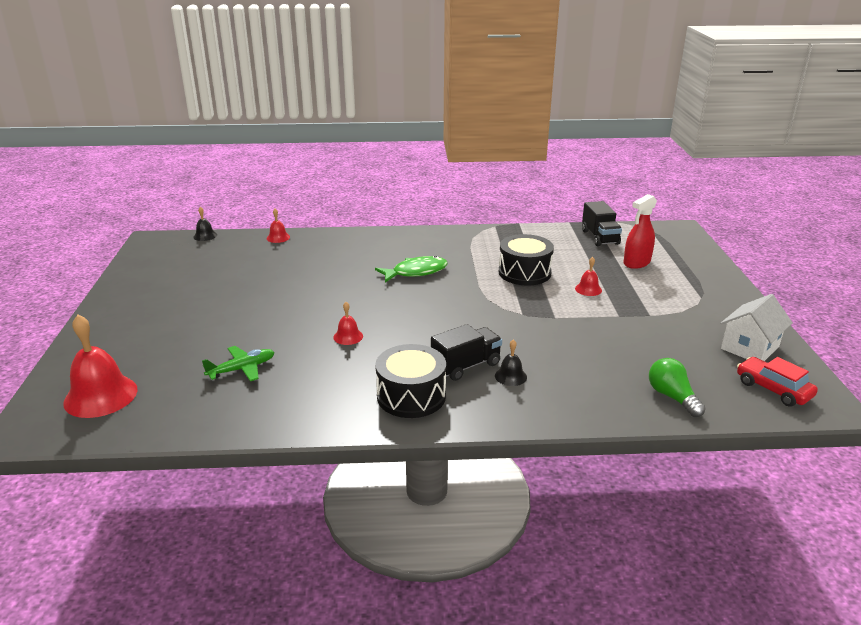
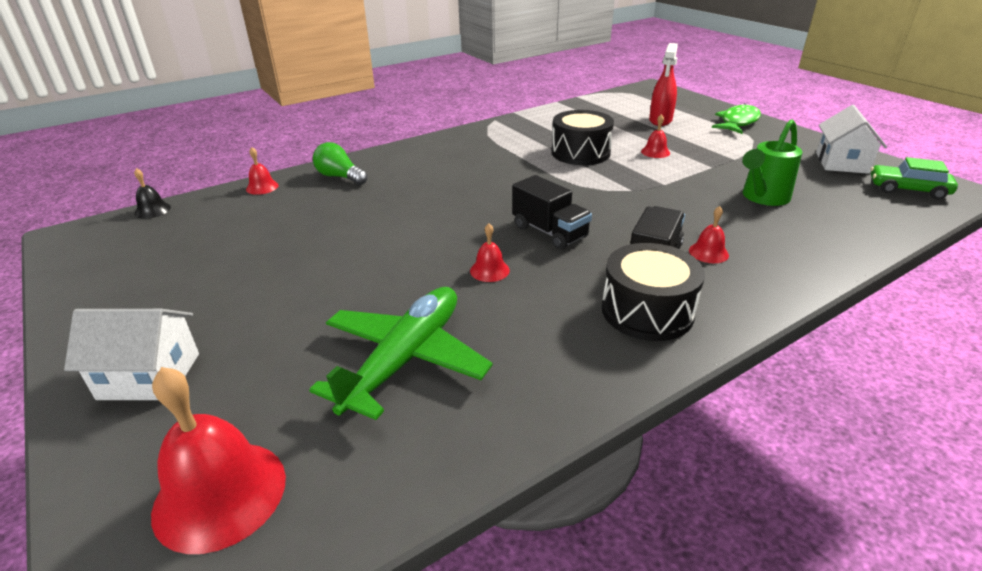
camera: 30 degrees left, 5 degrees up
(121, 331) = (149, 376): none -> white house
(242, 369) = (405, 359): green plane -> green plane, size x1.79
(416, 272) = (474, 180): green fish -> green fish (738, 122)
(510, 376) = (708, 252): black bell -> red bell
(600, 237) = (601, 107): black truck -> black truck (550, 232)
(621, 352) = (763, 197): none -> green watering can
(672, 397) = (857, 222): green light bulb -> green light bulb (340, 177)
(773, 389) = (908, 190): red car -> green car

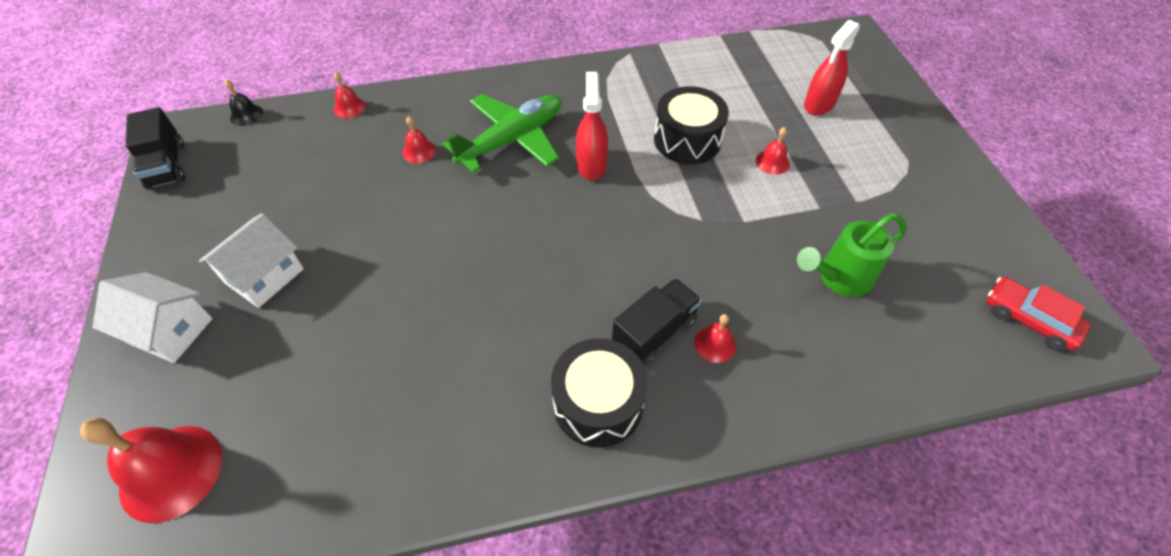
camera: 20 degrees right, 20 degrees up
(340, 177) = (425, 111): green light bulb -> none
(405, 359) = (360, 384): green plane -> green plane (512, 139)
(489, 270) = (489, 296): red bell -> red bell (419, 151)
(515, 179) = (591, 165): none -> red spray bottle
(550, 232) = (576, 260): black truck -> black truck (167, 165)
(738, 122) = (913, 133): green fish -> none
(841, 163) = (985, 246): white house -> white house (264, 276)
(908, 190) = (1028, 319): green car -> red car

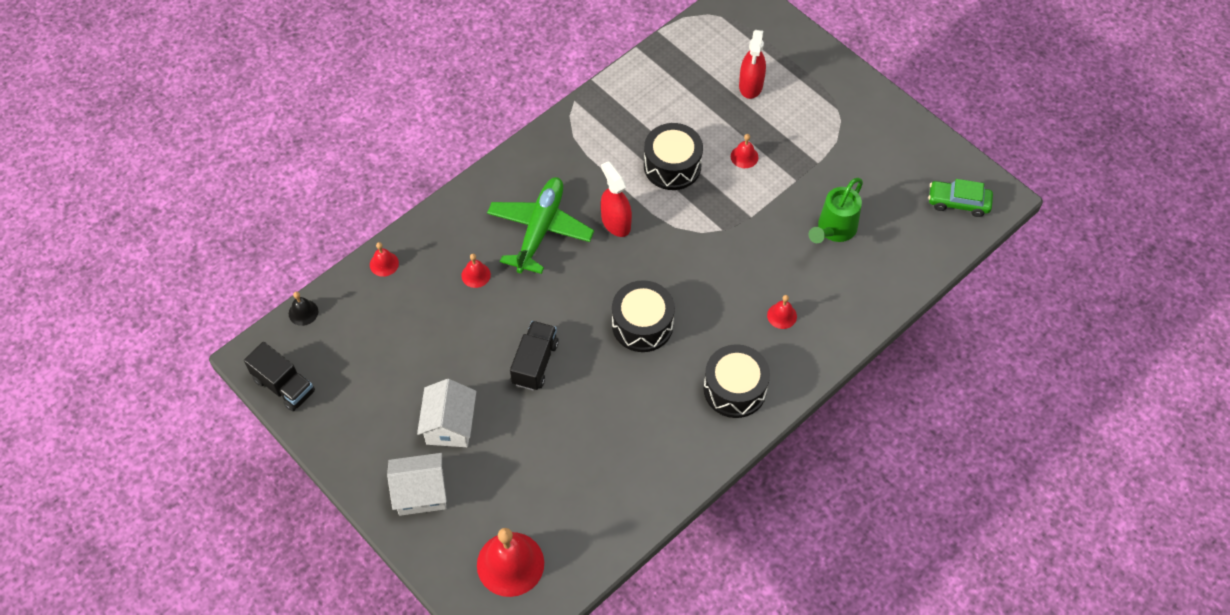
camera: 30 degrees left, 5 degrees up
(543, 274) = (642, 325): none -> black drum
(654, 332) = (740, 327): black truck -> black truck (535, 363)
(1028, 319) = (958, 202): red car -> green car

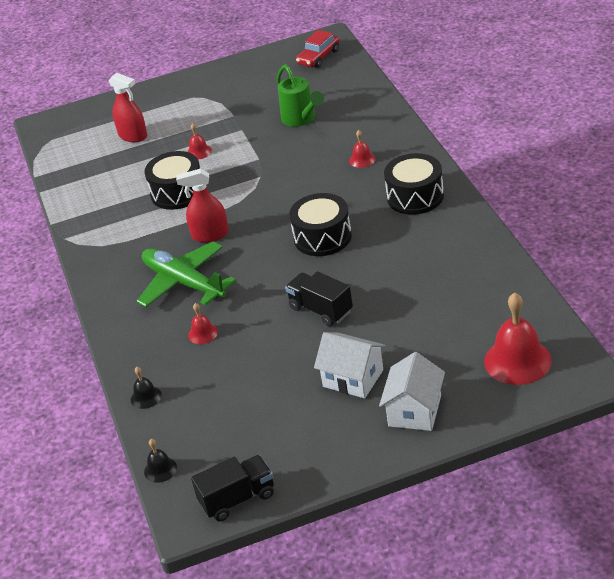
camera: 60 degrees left, 20 degrees down
(384, 264) = (146, 397): red bell -> black bell
(958, 202) = (319, 57): green car -> red car

